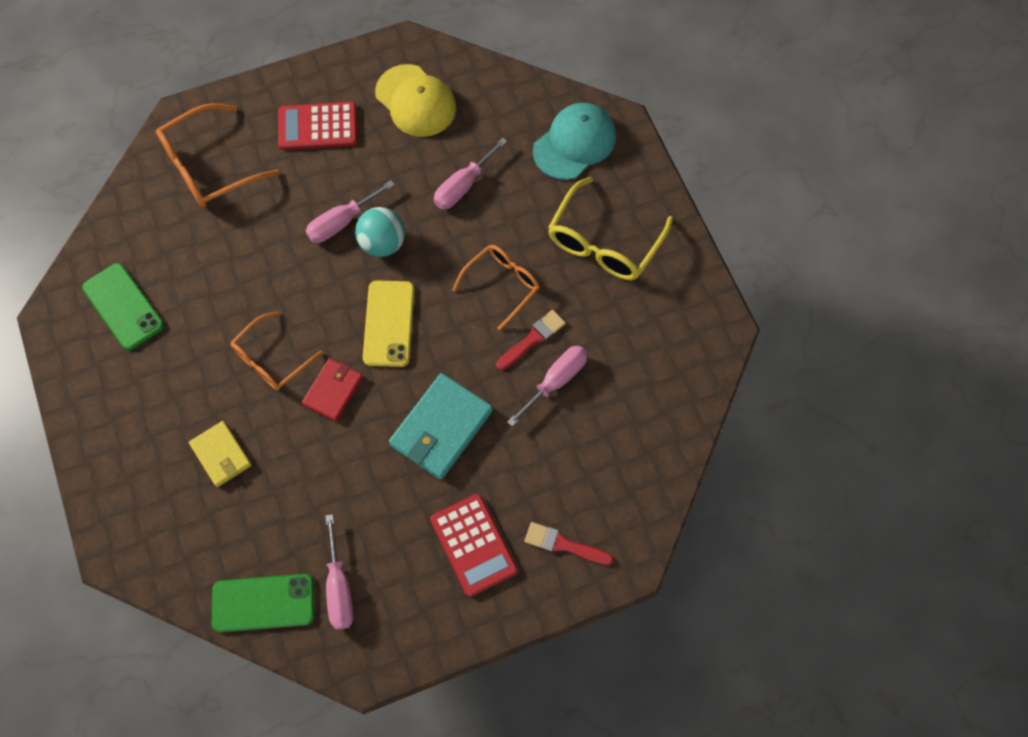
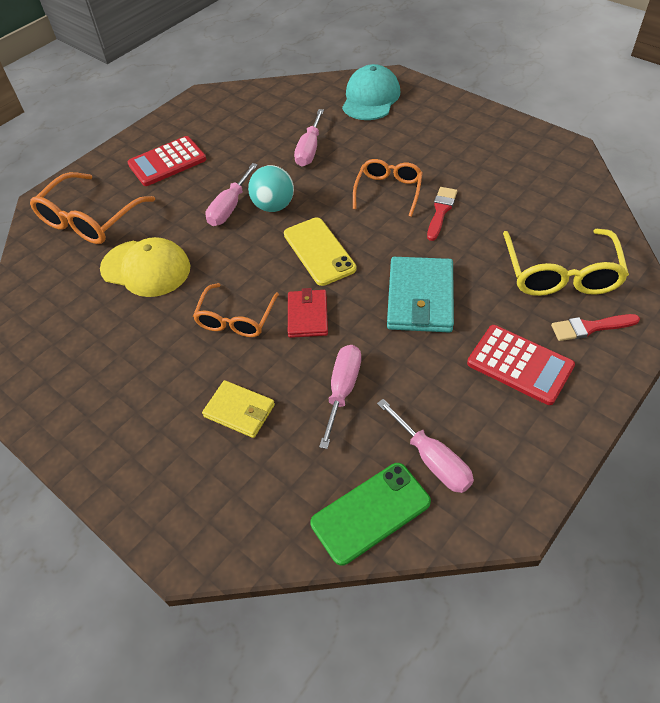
camera: 25 degrees left, 15 degrees down
(123, 306) = (68, 343): green phone -> none
(415, 101) = (234, 120): yellow cap -> yellow cap (146, 268)
(556, 381) = (482, 228): pink screwdriver -> pink screwdriver (342, 390)
(604, 242) = (440, 138): yellow glasses -> yellow glasses (560, 274)

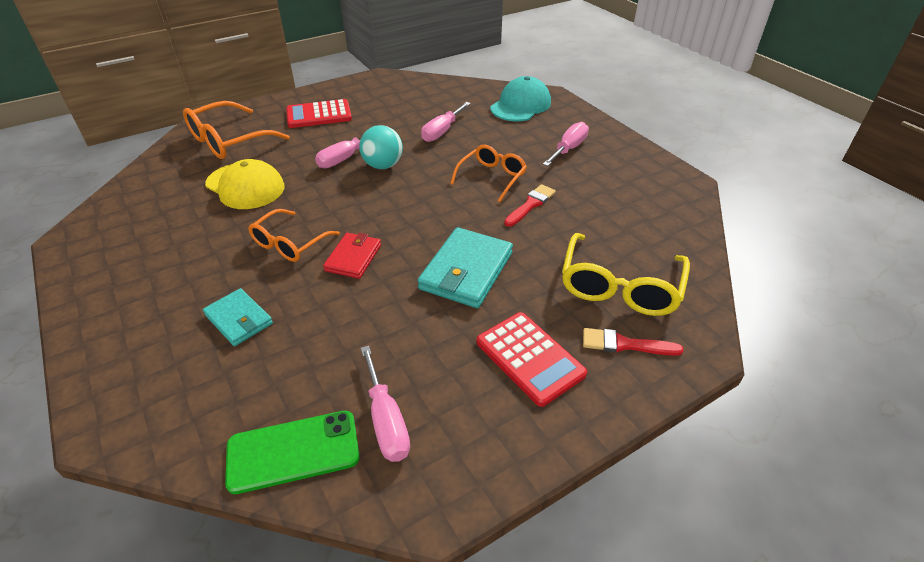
camera: 15 degrees right, 10 degrees down
(239, 411) = (239, 319): yellow wallet -> turquoise wallet
(319, 251) = (398, 209): yellow phone -> none
(342, 390) = (342, 329): pink screwdriver -> pink screwdriver (568, 149)

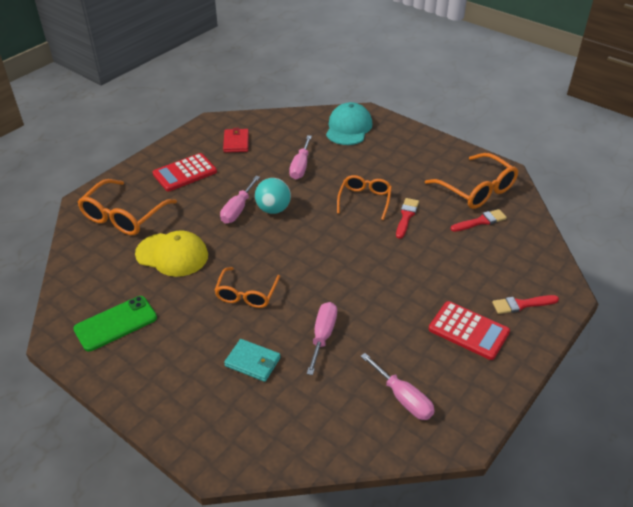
camera: 20 degrees left, 0 degrees up
(293, 451) = (357, 435): green phone -> green phone (116, 323)
(353, 258) = (303, 292): red wallet -> red wallet (236, 142)
(466, 271) = (391, 281): turquoise wallet -> none
(568, 149) = (408, 161): pink screwdriver -> pink screwdriver (323, 336)
(619, 287) = (499, 265): yellow glasses -> none
(623, 230) = (481, 221): none -> red brush
(638, 195) = (477, 190): none -> orange glasses

